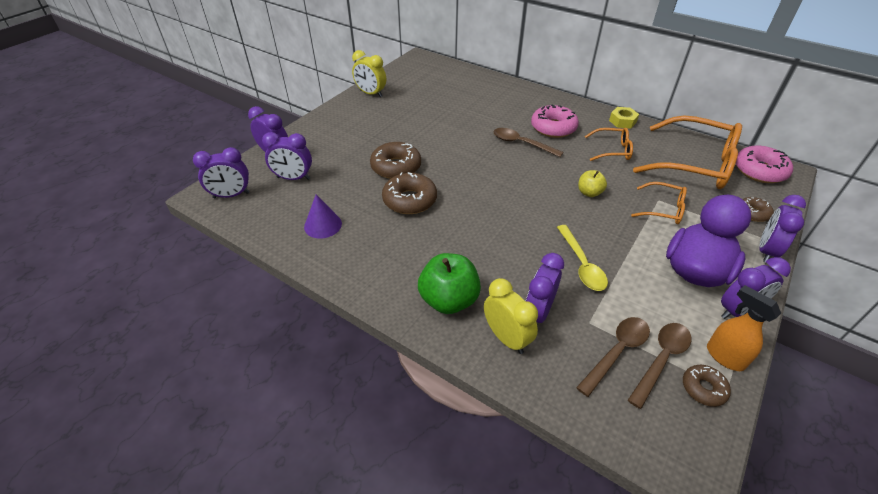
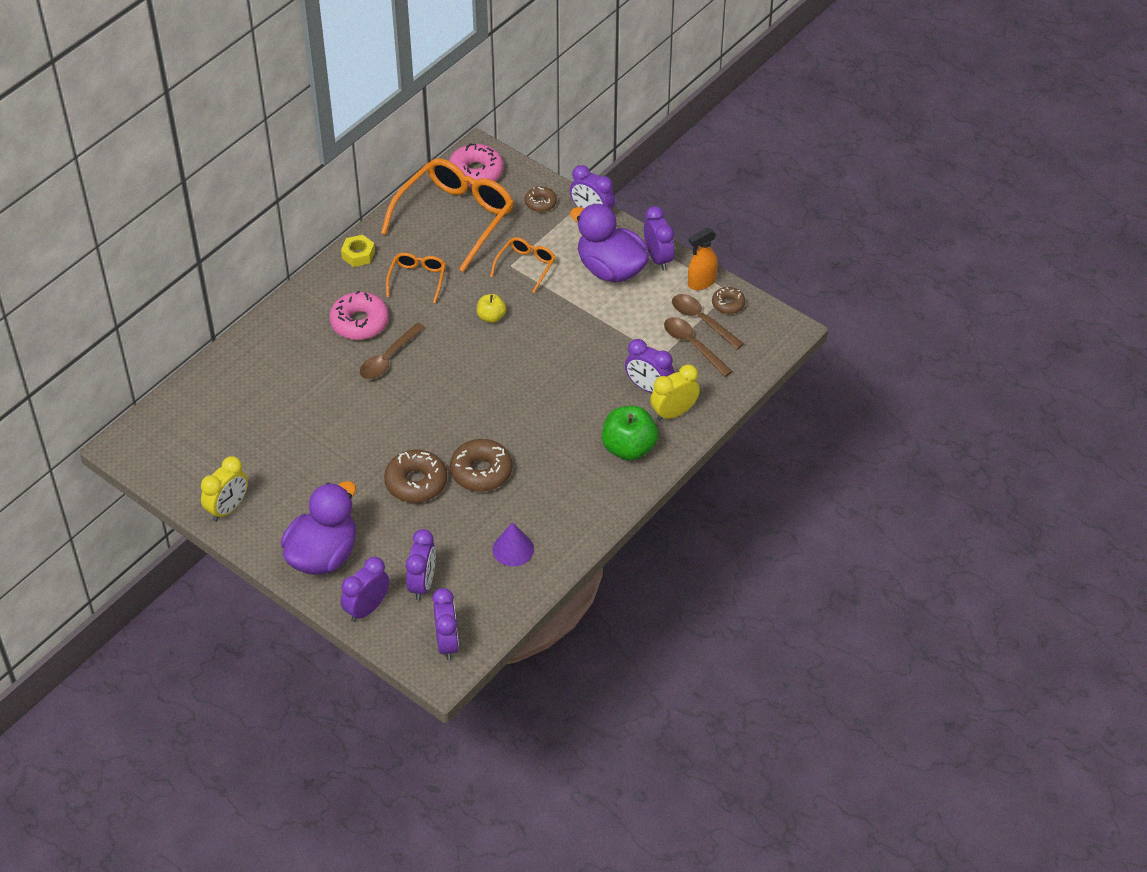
camera: 85 degrees left, 5 degrees up
(327, 132) = (323, 555): none -> purple duck
(582, 265) = (595, 346): yellow spoon -> none

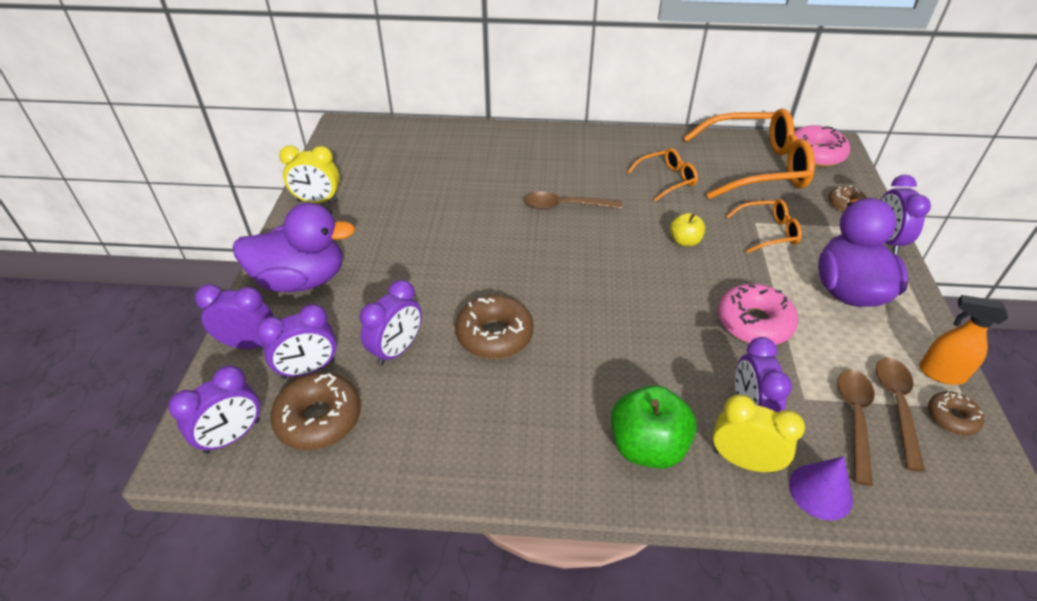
camera: 55 degrees right, 5 degrees down
(358, 255) = (649, 140): yellow nut -> none
(359, 322) = (584, 173): pink donut -> pink donut (754, 323)
(416, 482) = (439, 295): brown donut -> brown donut (319, 418)
(513, 549) = (409, 420): purple cone -> purple cone (820, 491)
(658, 258) = (914, 318): purple clock -> purple clock (397, 350)

